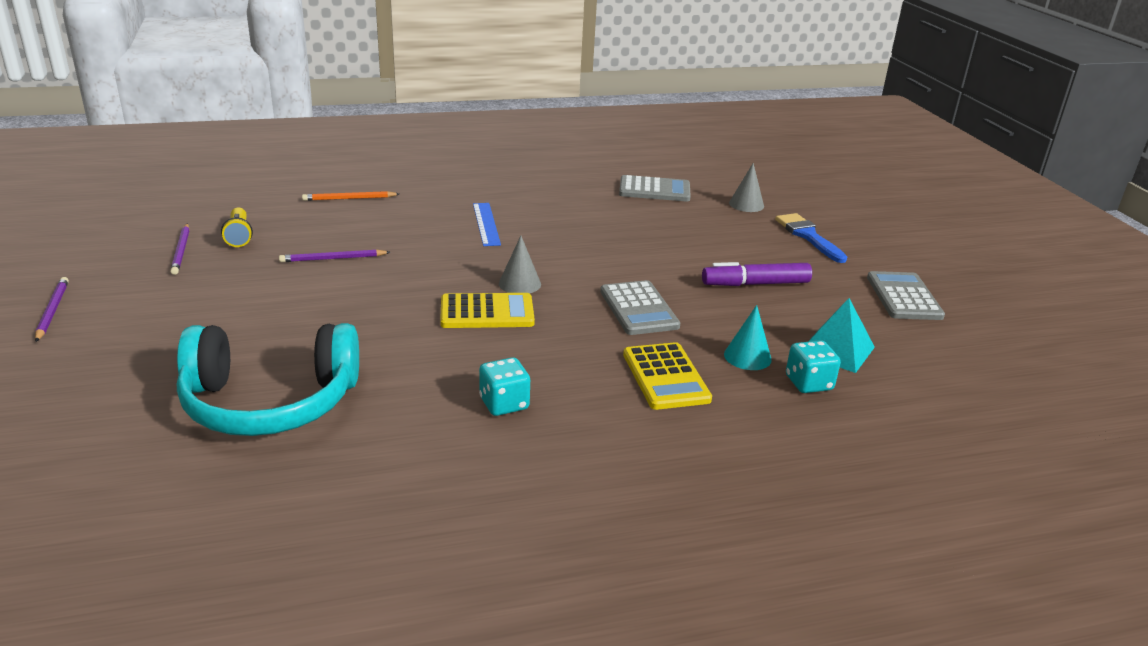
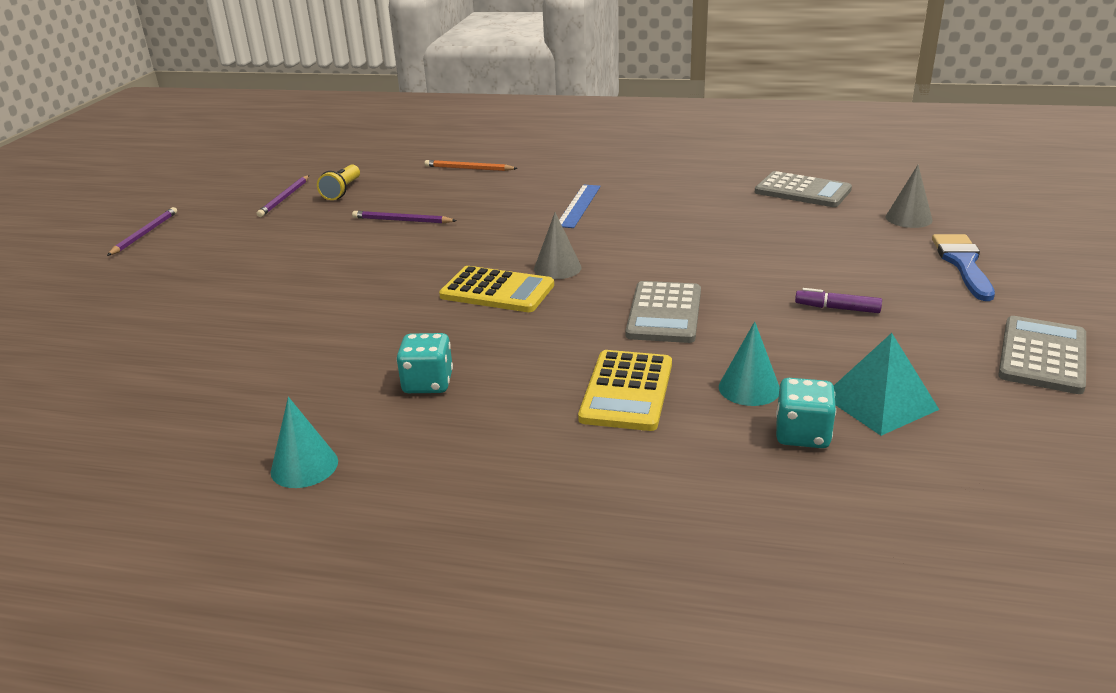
camera: 30 degrees right, 0 degrees up
(270, 402) = (226, 339): turquoise headphones -> none
(466, 497) = (304, 466): none -> turquoise cone
(755, 284) = (837, 308): purple marker -> purple marker, size x0.58

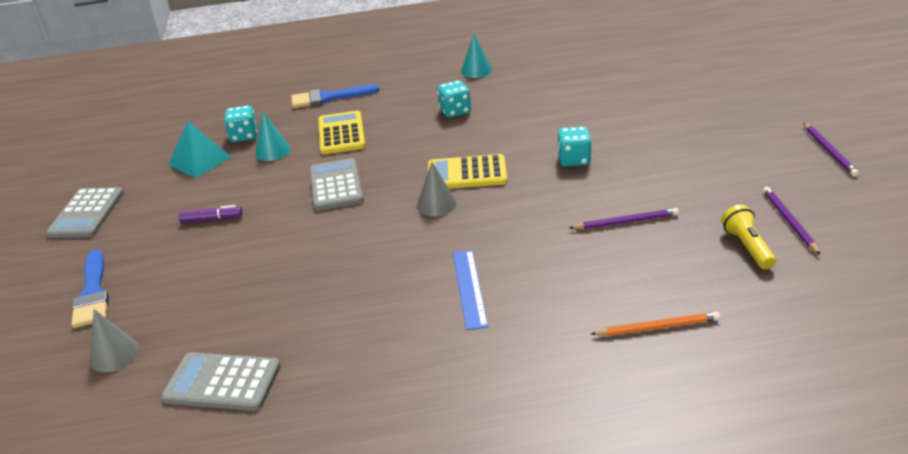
camera: 160 degrees right, 5 degrees up
(368, 278) = (574, 160): none -> turquoise dice
(619, 485) = (328, 98): none -> blue brush

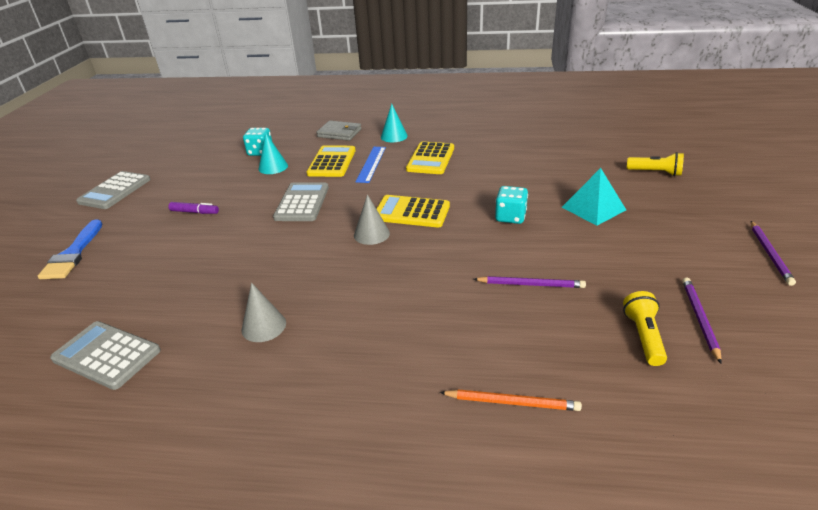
camera: 15 degrees right, 0 degrees up
(114, 354) = (50, 308): grey cone -> grey cone (264, 326)
(200, 161) = (217, 165): turquoise pyramid -> turquoise pyramid (593, 208)
(328, 98) = (339, 133): blue brush -> grey wallet
(455, 111) = (430, 159): turquoise dice -> yellow calculator
(469, 288) = (356, 317): blue ruler -> blue ruler (371, 164)
(476, 70) = (466, 129): turquoise cone -> turquoise cone (394, 136)
(698, 88) = (655, 172): none -> yellow flashlight

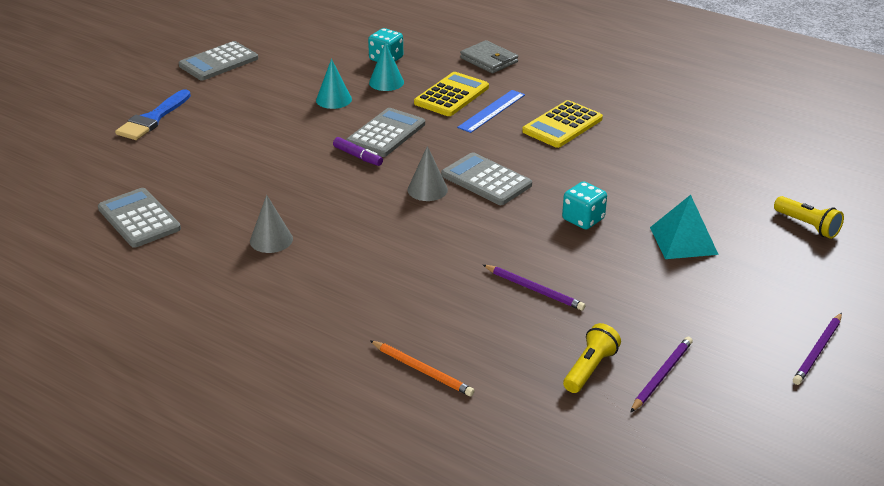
camera: 25 degrees right, 0 degrees up
(194, 212) = (278, 110): purple marker -> purple marker (358, 156)
(394, 136) = (546, 83): turquoise cone -> turquoise cone (333, 99)
(411, 212) = (486, 180): yellow calculator -> grey calculator

